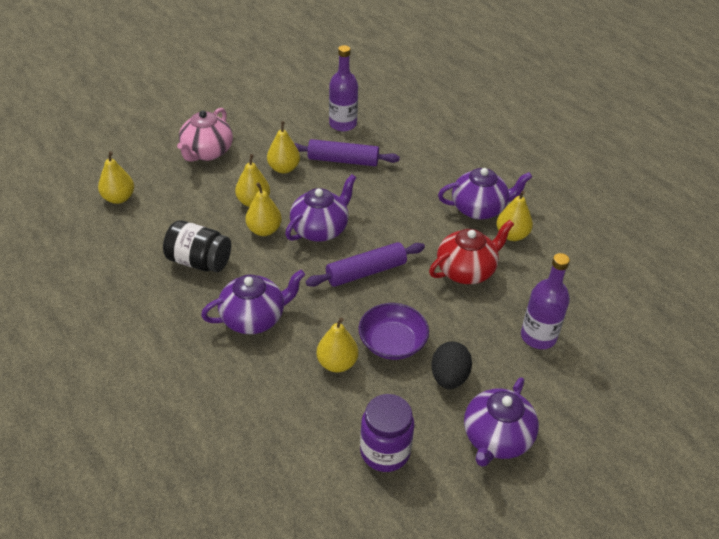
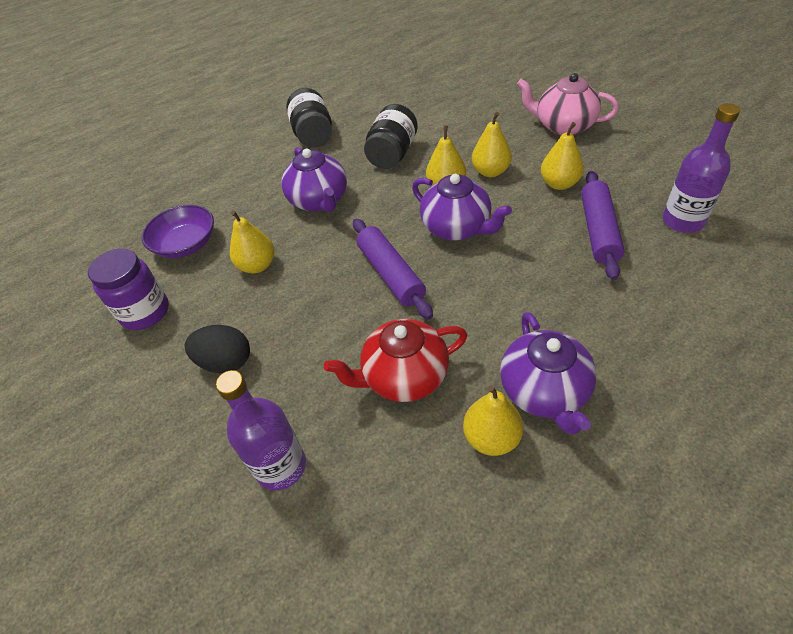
camera: 95 degrees right, 5 degrees up
(119, 198) = (470, 93): yellow pear -> none
(131, 324) = (313, 135): none -> black jar
(392, 342) = (281, 307): purple bowl -> purple bowl (186, 244)
(466, 271) = (404, 376): red teapot -> red teapot turned 105 degrees clockwise
(496, 438) = (134, 410): purple teapot -> none

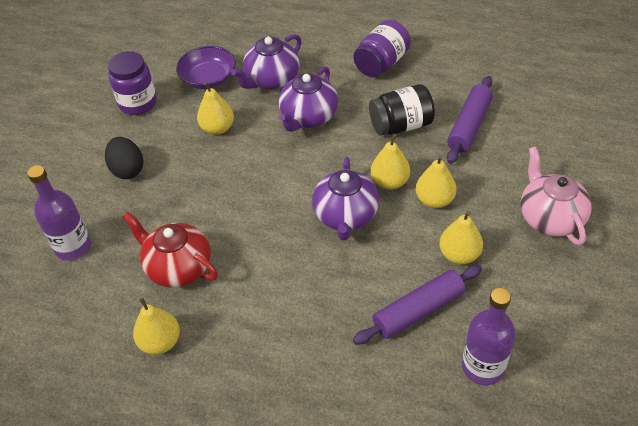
camera: 50 degrees right, 0 degrees up
(313, 135) = (381, 63): black jar -> purple jar
(391, 274) = (265, 205): purple rolling pin -> purple rolling pin (469, 126)
(544, 392) = (218, 353): purple teapot -> purple teapot (271, 80)

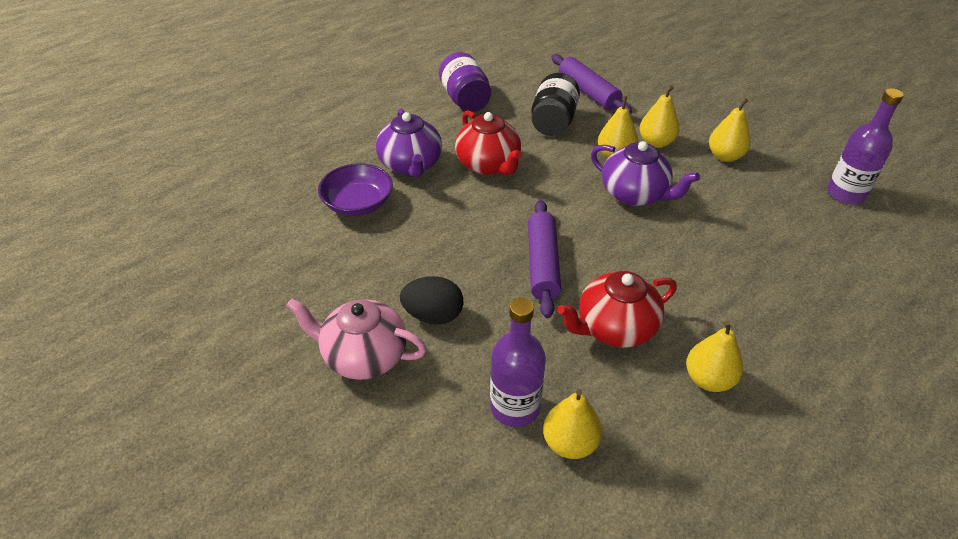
camera: 60 degrees left, 5 degrees down
(138, 103) = (333, 268): purple jar -> none
(217, 128) = (440, 225): yellow pear -> yellow pear (570, 443)
(308, 117) = (489, 165): purple teapot -> red teapot
(418, 310) = (770, 200): purple rolling pin -> purple rolling pin (542, 264)
(550, 218) = (718, 102): pink teapot -> pink teapot (363, 356)

